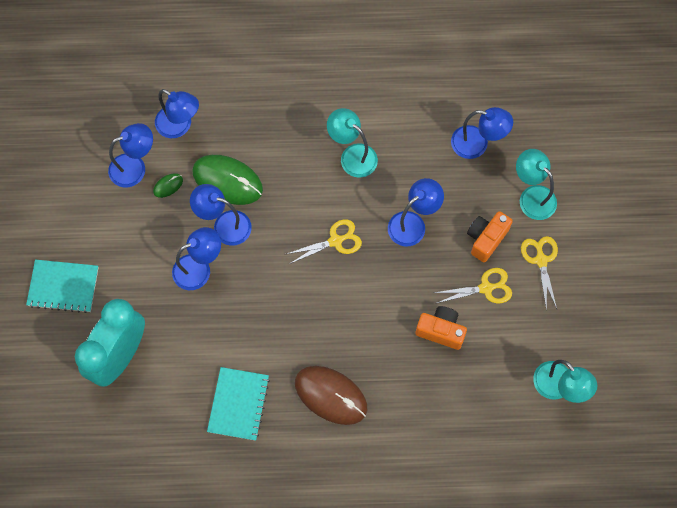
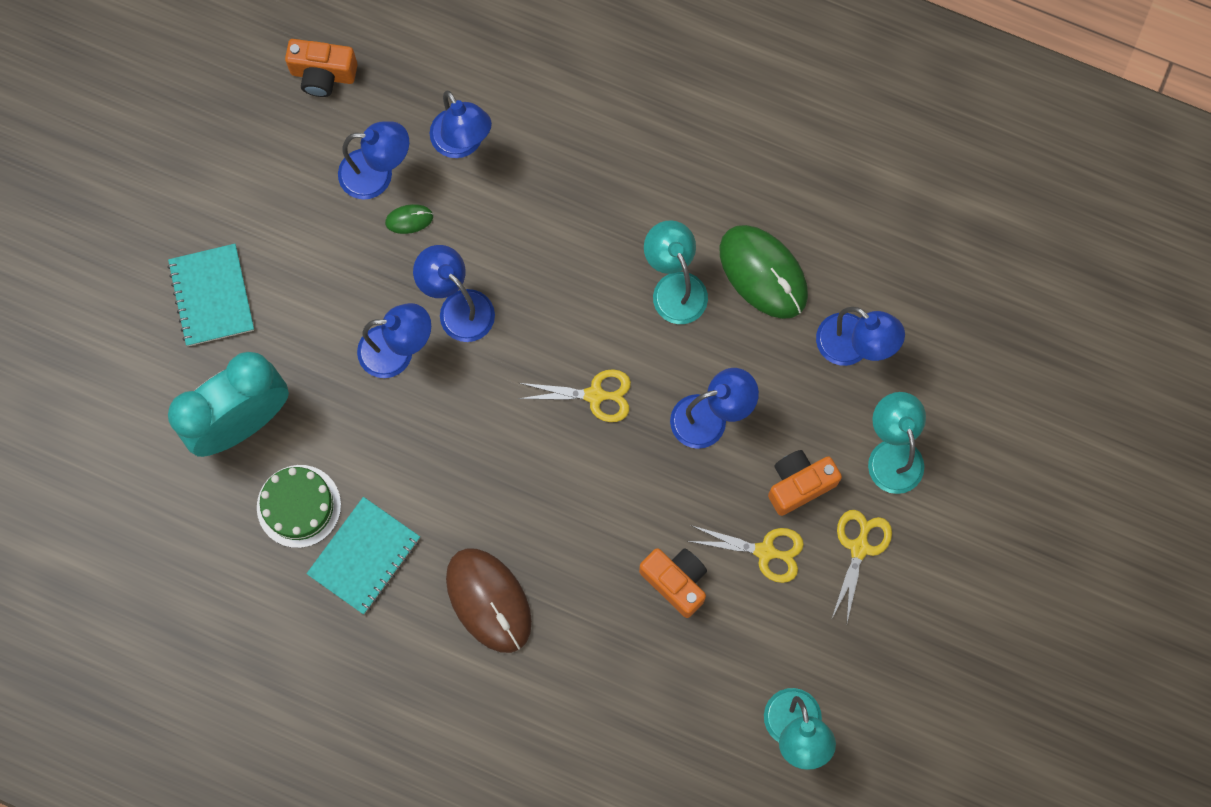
camera: 25 degrees right, 5 degrees up
(63, 286) = (212, 296): turquoise notebook -> turquoise notebook turned 45 degrees clockwise
(71, 122) = (323, 75): none -> orange camera
(181, 392) = (299, 506): none -> green cake
(227, 181) = (491, 248): green mouse -> green mouse (763, 273)

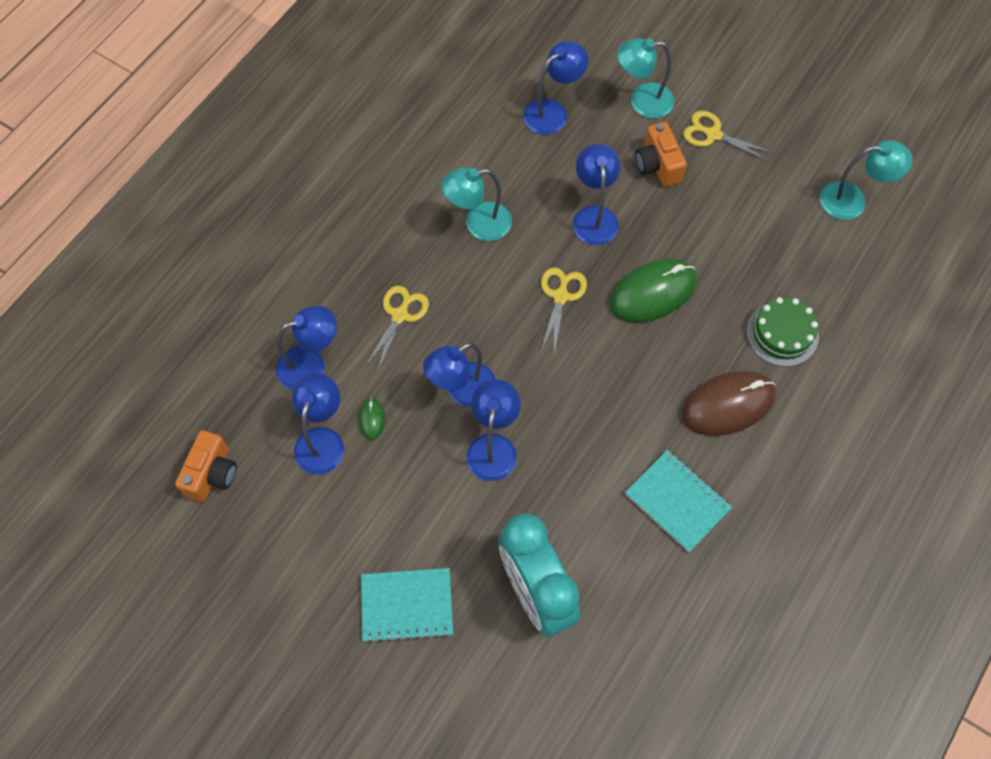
camera: 80 degrees left, 10 degrees down
(299, 506) = (624, 552): green cake -> green cake (782, 333)
(676, 581) = (726, 262): orange camera -> none
(763, 273) = (479, 160): green mouse -> green mouse (653, 292)
(765, 551) = (709, 197): yellow scissors -> yellow scissors (400, 315)

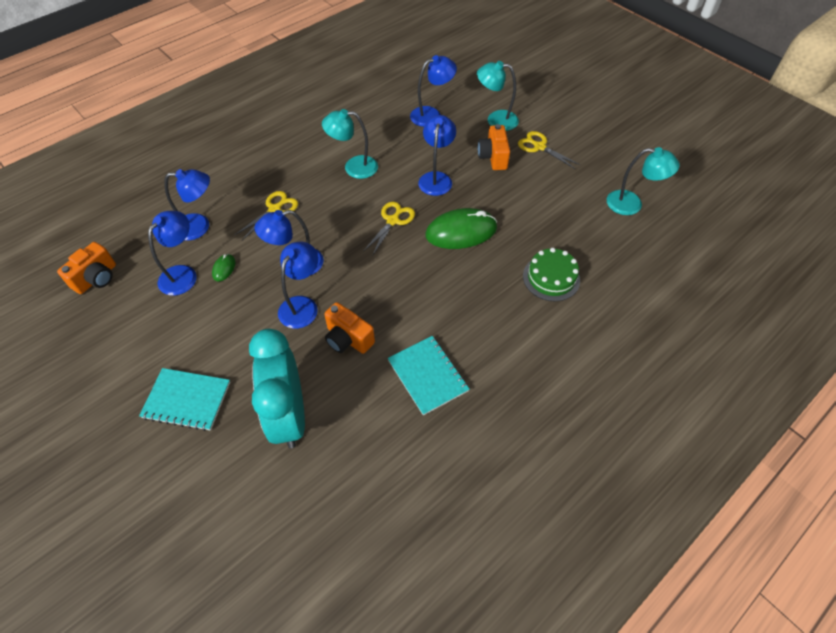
camera: 15 degrees right, 10 degrees down
(566, 478) = (348, 339): none -> orange camera
(728, 405) = (492, 317): brown mouse -> none

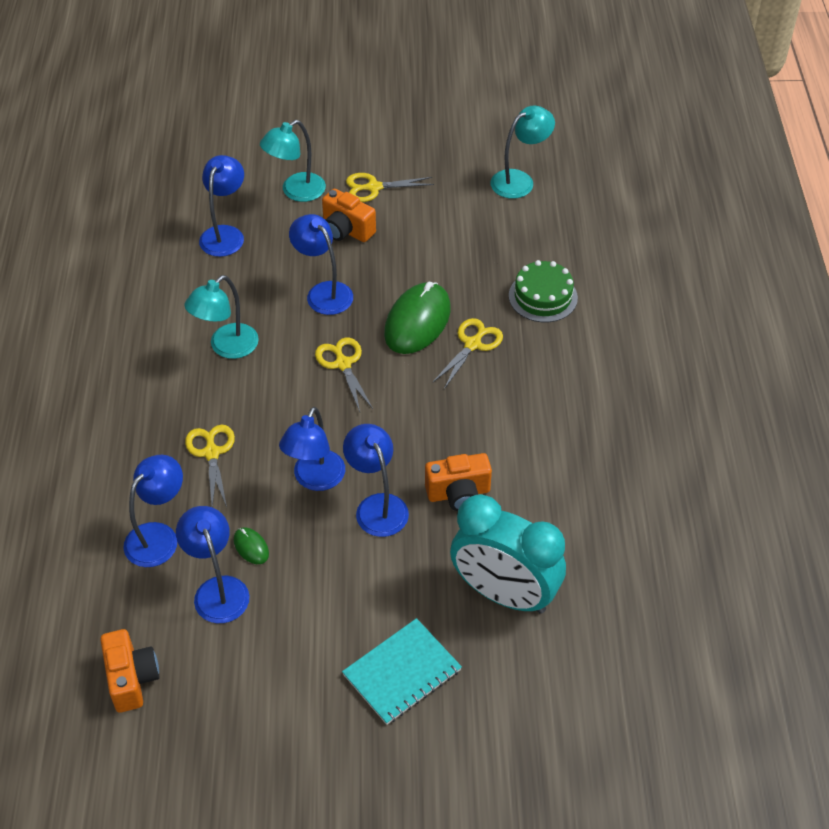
camera: 50 degrees left, 5 degrees down
(427, 376) = (561, 459): turquoise notebook -> none
(472, 269) = (473, 344): none -> yellow scissors

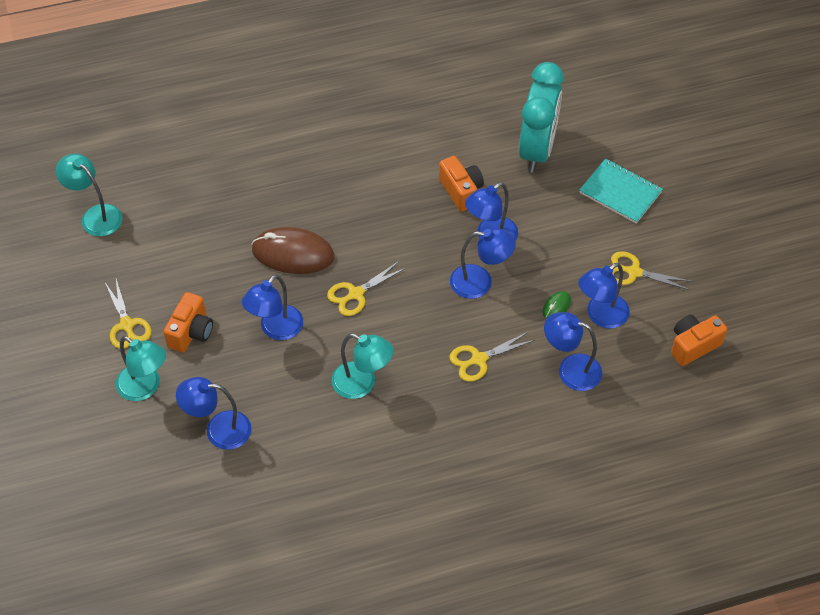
camera: 105 degrees left, 5 degrees up
(417, 321) = (293, 253): green mouse -> brown mouse
(473, 344) = (308, 211): yellow scissors -> yellow scissors (634, 272)
(543, 297) = (241, 175): green cake -> none

